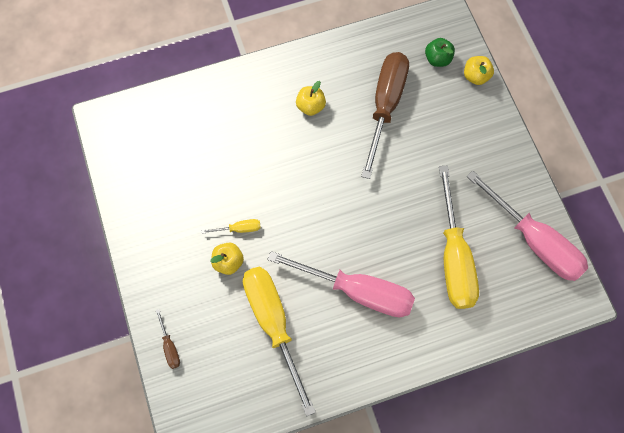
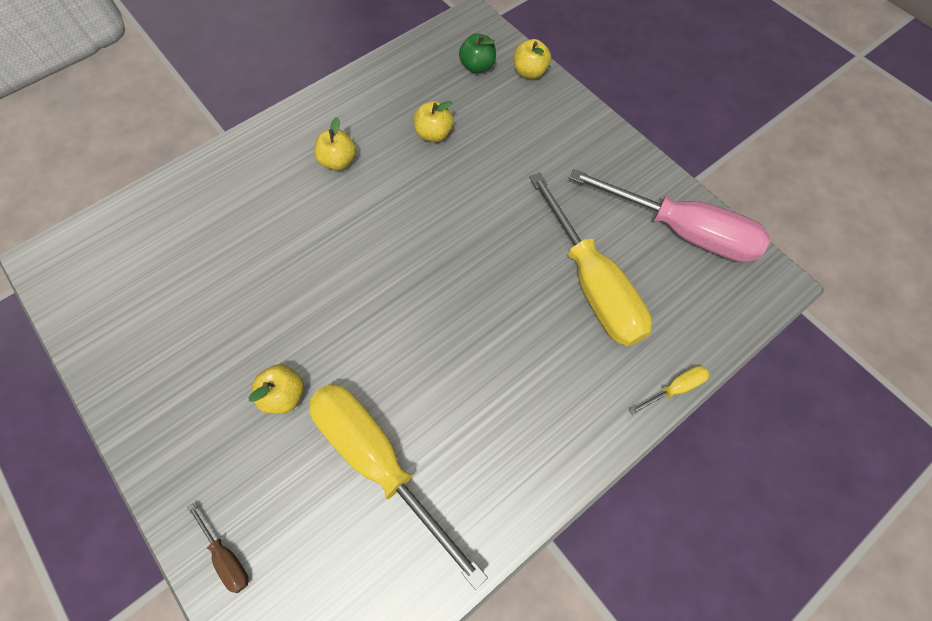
camera: 20 degrees left, 5 degrees down
(239, 229) = (287, 344): yellow screwdriver -> yellow screwdriver (675, 389)
(357, 291) = (482, 372): pink screwdriver -> none
(385, 106) = (434, 134): brown screwdriver -> yellow apple

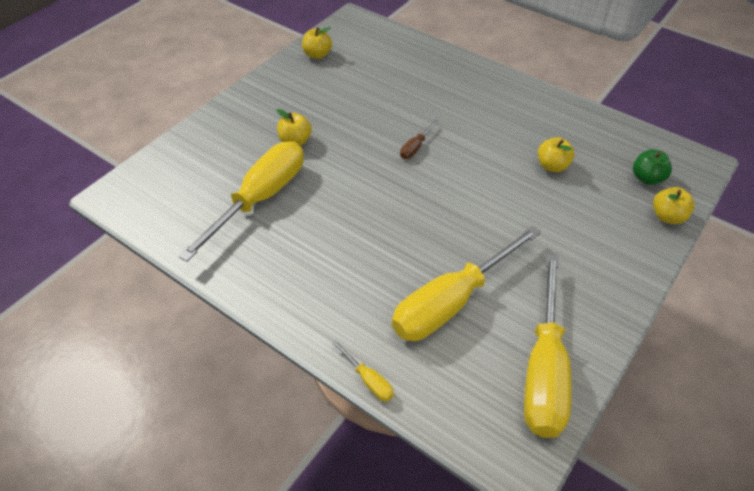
camera: 75 degrees right, 15 degrees down
(226, 557) = (189, 144): brown screwdriver -> brown screwdriver (415, 147)
(338, 161) = (492, 119): yellow apple -> yellow apple (317, 55)
(682, 231) = (544, 369): pink screwdriver -> yellow screwdriver

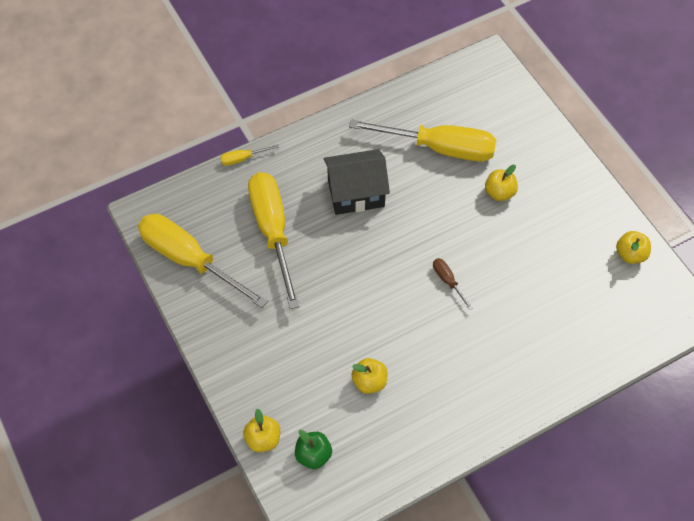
camera: 115 degrees right, 10 degrees up
(260, 198) = (439, 148): yellow screwdriver -> yellow screwdriver turned 45 degrees counterclockwise
(356, 247) = (356, 193): none -> black house

